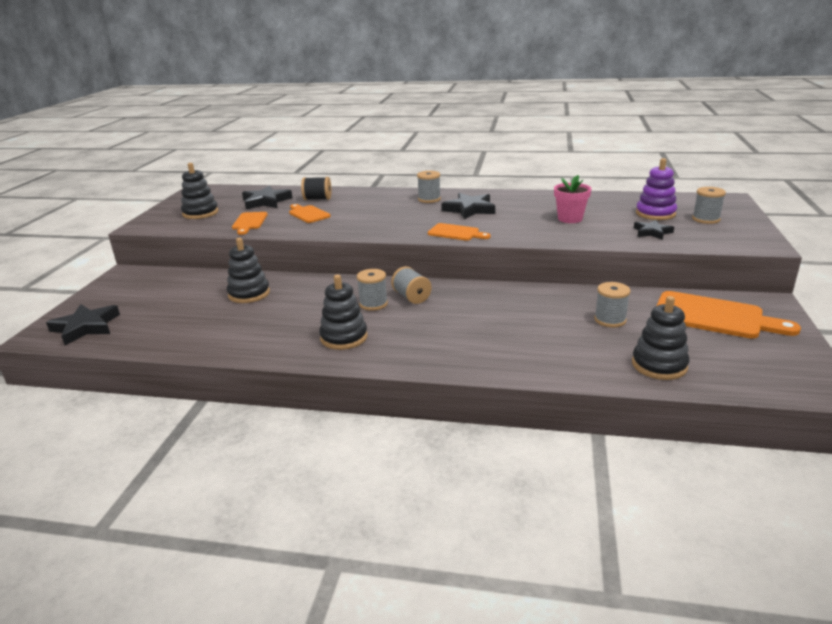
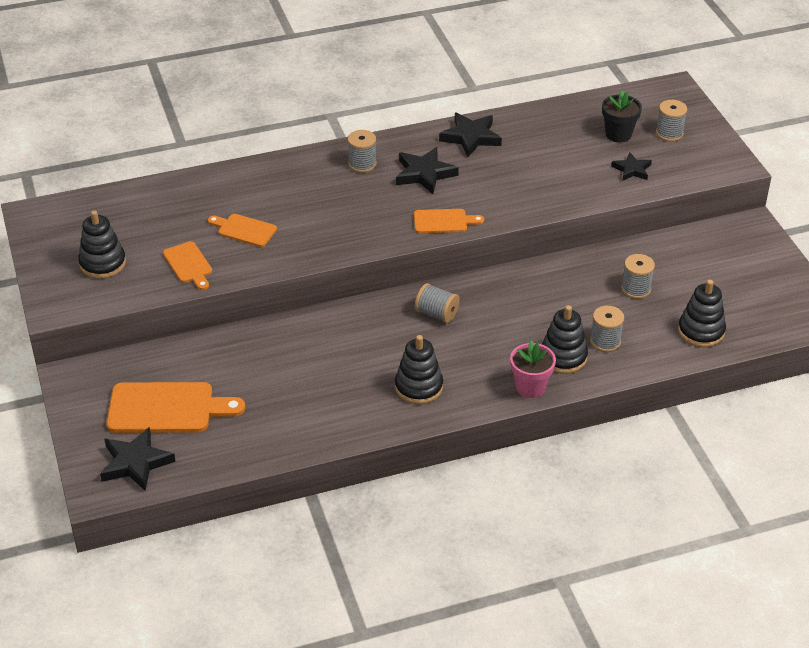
camera: 30 degrees left, 15 degrees up
(249, 294) = (261, 361): black stacking toy -> black stacking toy (563, 357)
(266, 201) = (162, 218): black star -> black star (471, 137)
(317, 199) = (224, 196): black spool -> none
(373, 304) = (407, 335): grey spool -> grey spool (605, 341)
(570, 219) = (541, 165): pink flower pot -> pink flower pot (530, 387)
(655, 213) = (618, 134): purple stacking toy -> black flower pot
(714, 316) = (716, 258): orange cutting board -> orange cutting board (166, 408)

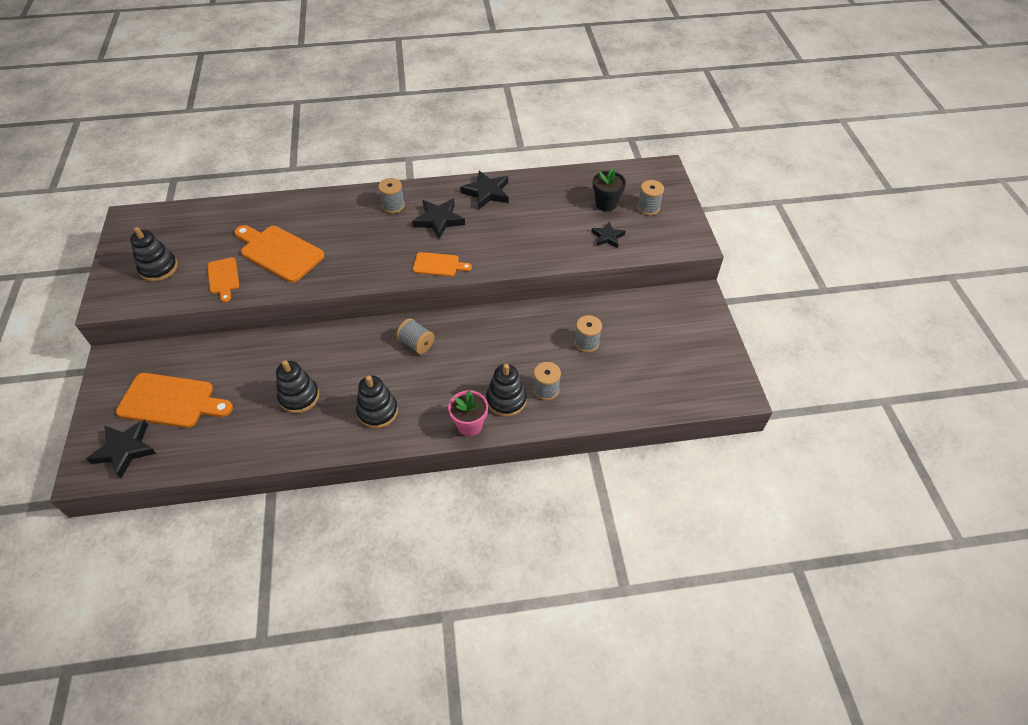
camera: 10 degrees right, 10 degrees up
(244, 230) = (279, 252): orange cutting board -> orange cutting board, size x1.77
(701, 331) = (630, 391): black stacking toy -> black stacking toy (299, 396)

